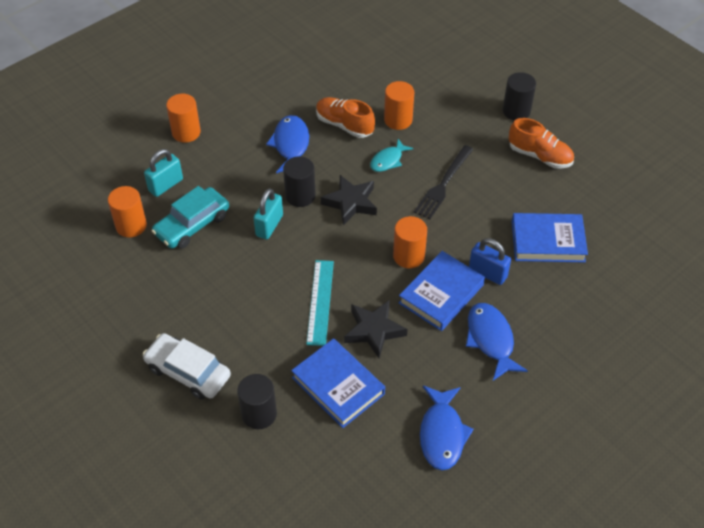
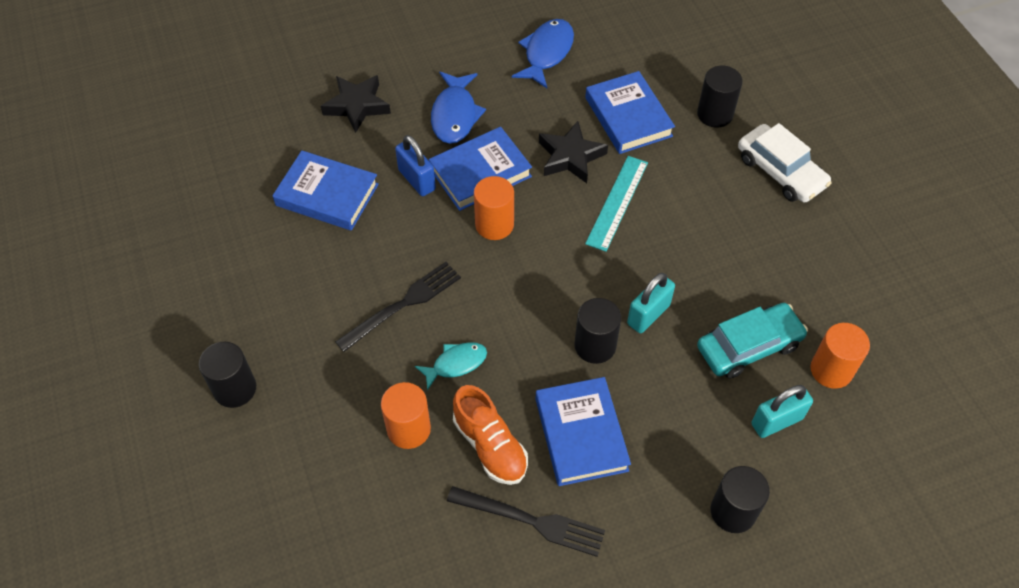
camera: 160 degrees left, 5 degrees up
(186, 132) = (733, 511): orange cylinder -> black cylinder
(291, 145) = (581, 434): blue fish -> blue book
(303, 98) = (533, 521): none -> black fork
(350, 203) = (533, 315): black star -> black star (357, 106)
(539, 156) = (256, 306): orange shoe -> none

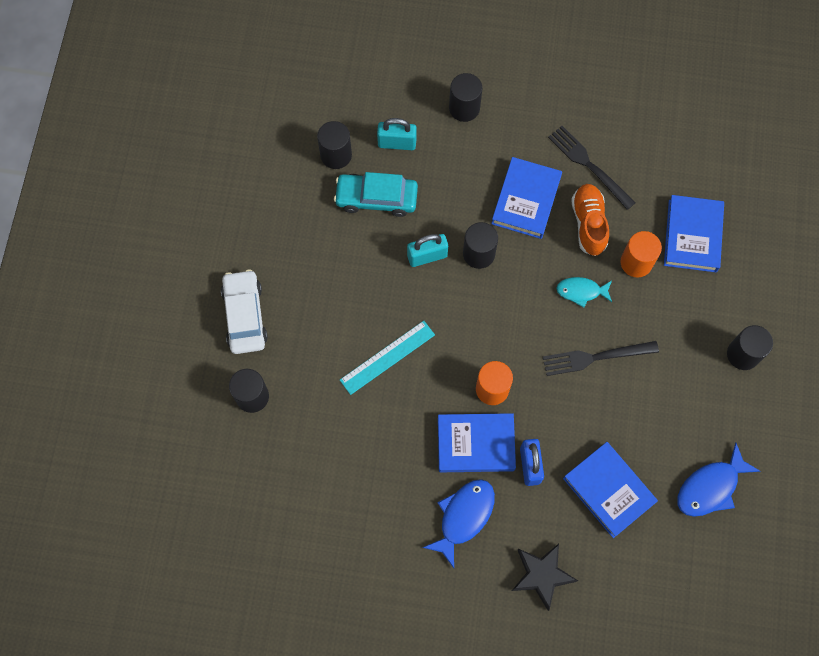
camera: 150 degrees left, 15 degrees up
(546, 53) = (344, 543): blue fish -> blue fish (710, 487)
(570, 157) = (395, 420): black star -> none
(628, 117) = (323, 433): blue book -> blue book (692, 236)
(831, 370) = (336, 155): orange cylinder -> black cylinder

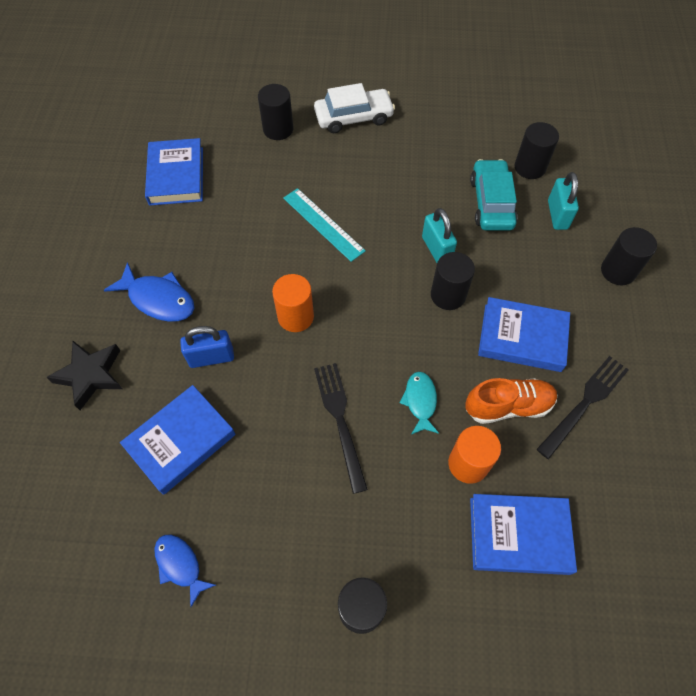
camera: 85 degrees right, 10 degrees down
(475, 444) = (234, 305): blue book -> blue book (176, 176)
(710, 487) = (180, 565): blue fish -> blue fish, size x0.65

